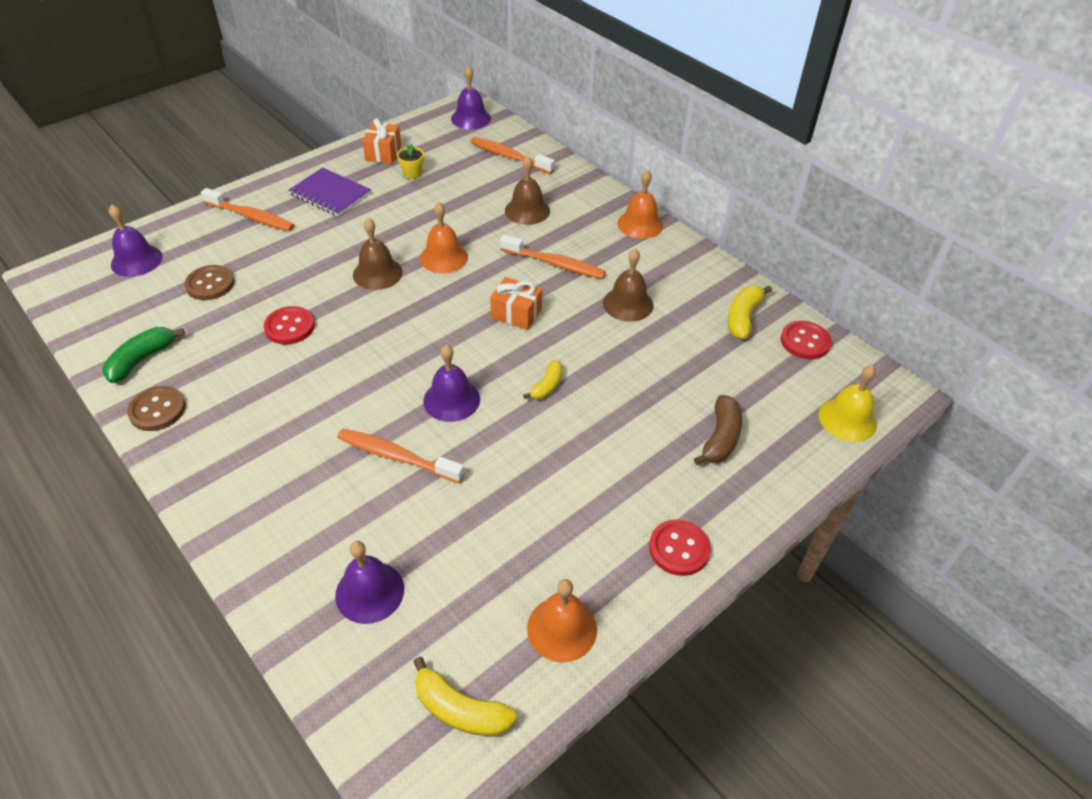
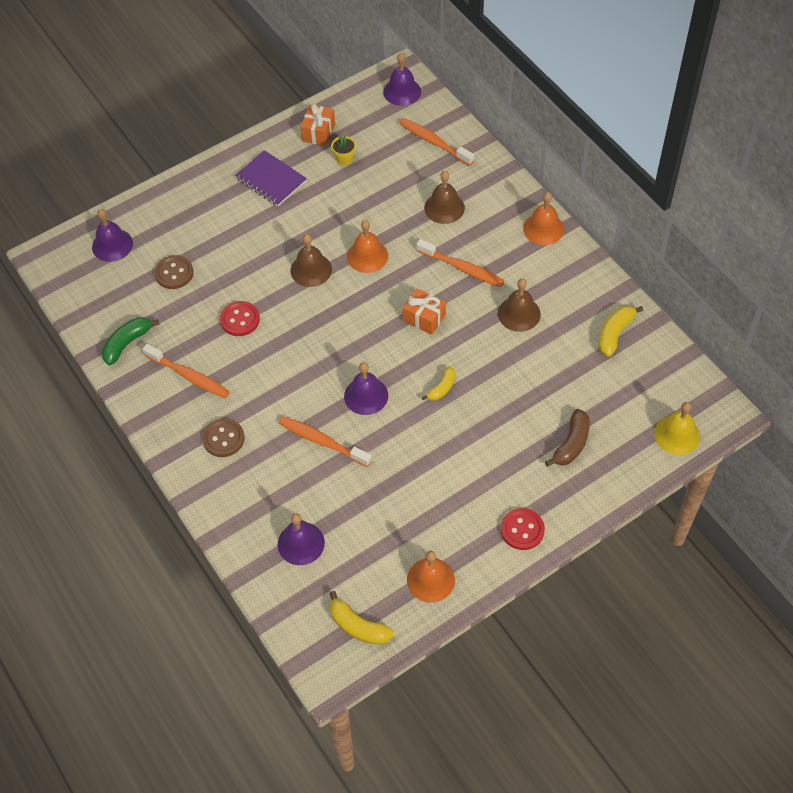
camera: 10 degrees right, 10 degrees up
(157, 410) = (144, 389): brown button -> brown button (223, 438)
(251, 217) = (204, 202): orange toothbrush -> orange toothbrush (189, 376)
(805, 341) = (661, 360): red button -> none

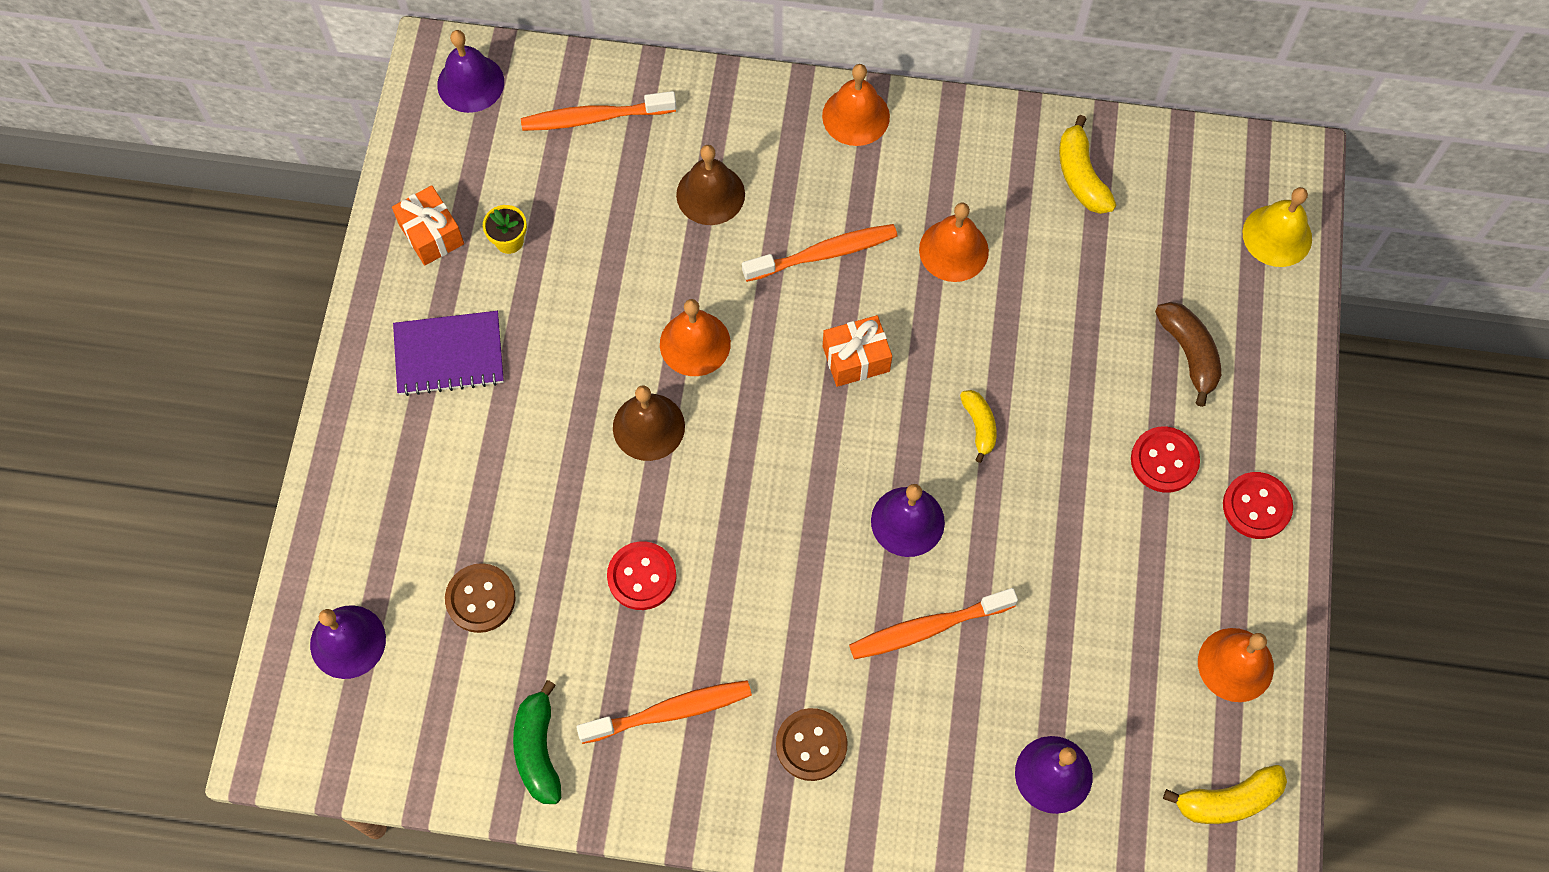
camera: 50 degrees left, 10 degrees up
(504, 474) = (1164, 460): none -> red button
(519, 313) = (953, 250): brown bell -> orange bell

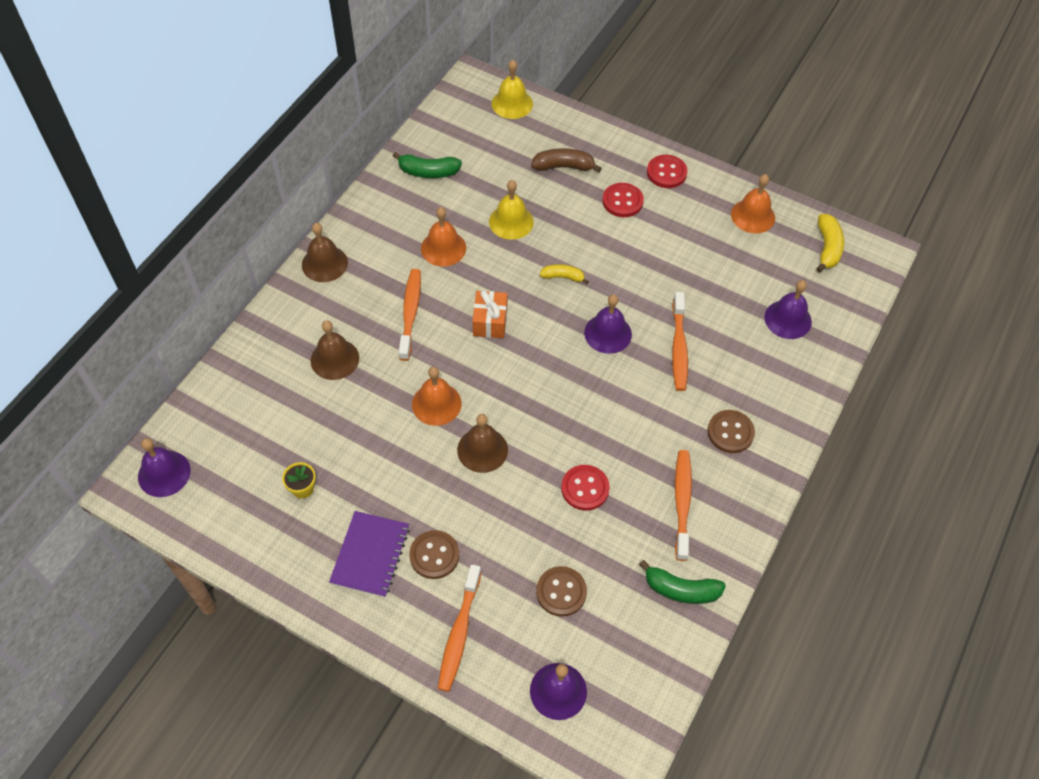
camera: 70 degrees left, 10 degrees down
(431, 234) = (270, 537): orange gift -> none
(475, 428) = (434, 555): none -> brown button
(594, 118) = (238, 406): orange toothbrush -> orange toothbrush (459, 633)
(856, 116) = (324, 263): orange bell -> brown bell
(1045, 320) = (511, 221): none -> yellow bell
(1081, 176) = (428, 172): yellow banana -> green banana

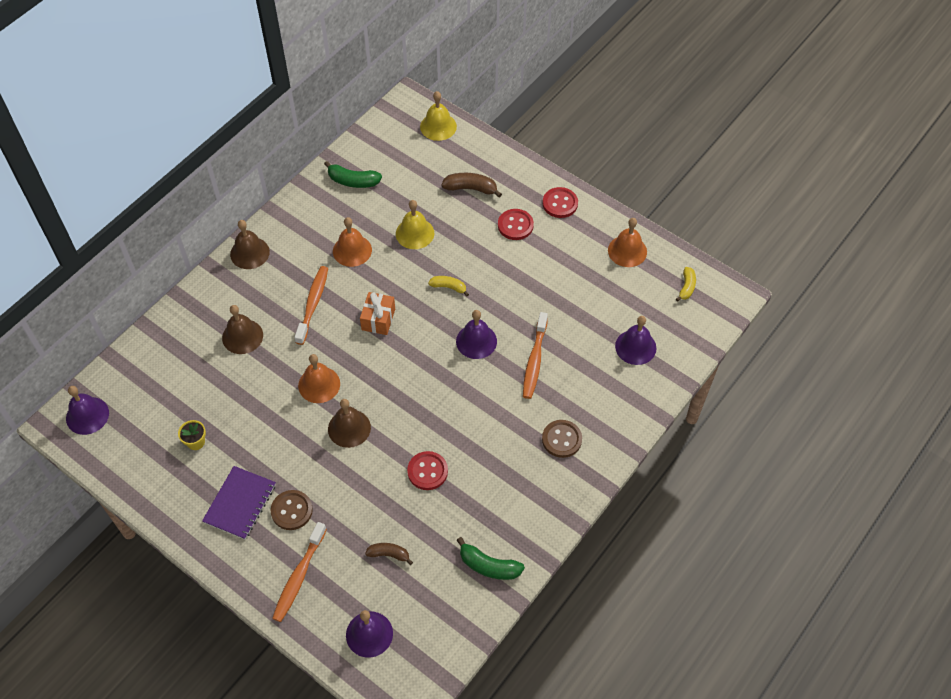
camera: 10 degrees right, 0 degrees up
(561, 592) = (389, 554): brown button -> brown banana
(682, 502) = (506, 493): orange toothbrush -> none
(827, 248) = (686, 287): yellow banana -> yellow banana, size x0.66

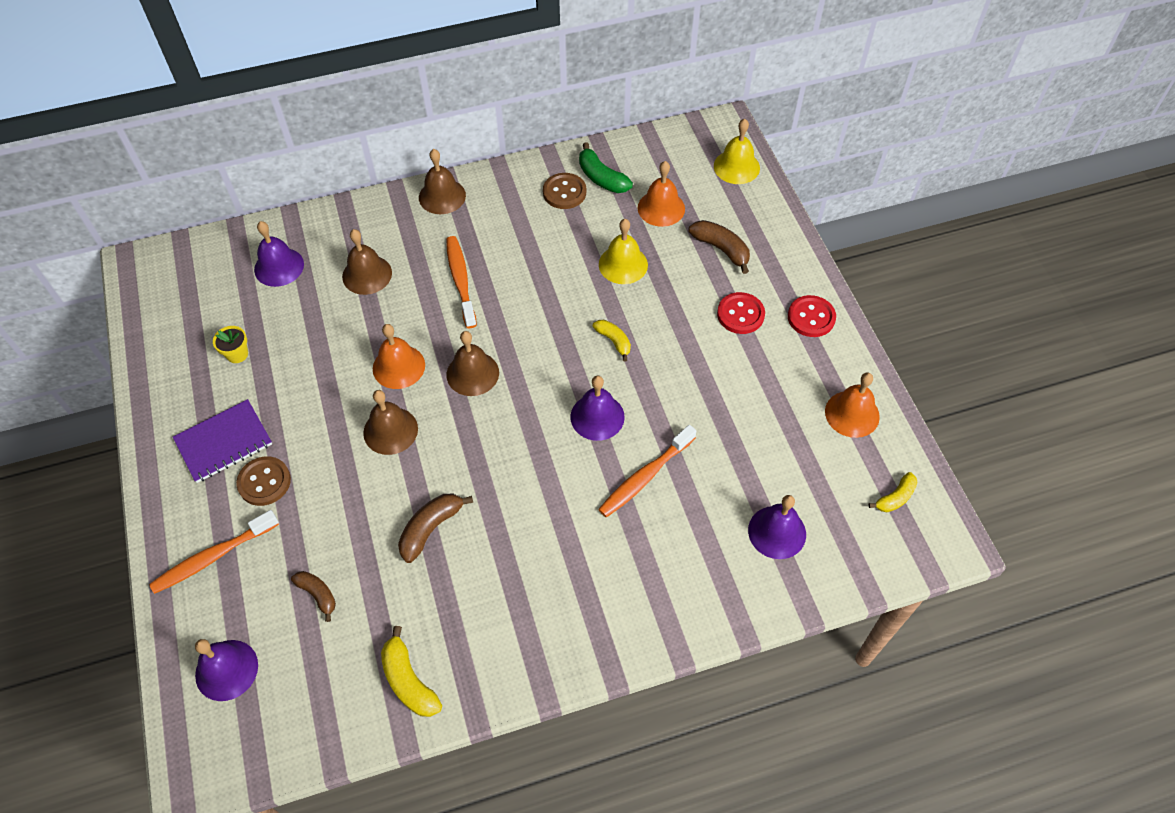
camera: 35 degrees right, 0 degrees up
(87, 415) = (167, 270): purple bell -> purple bell (279, 267)
(313, 304) = (461, 280): orange toothbrush -> orange toothbrush turned 60 degrees counterclockwise
(352, 250) = (544, 247): orange bell -> orange bell (661, 208)
(373, 360) = (472, 373): none -> brown bell
(378, 319) = (512, 333): orange gift -> none
(427, 471) = (431, 528): red button -> brown banana
(488, 566) = (409, 681): green banana -> yellow banana
(561, 439) = (605, 587): brown button -> brown button (564, 192)

